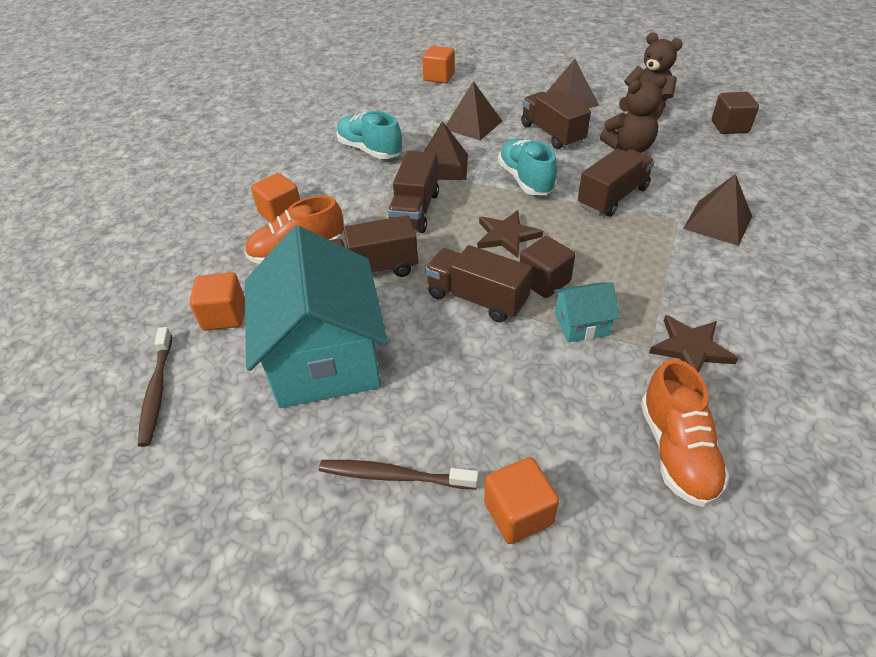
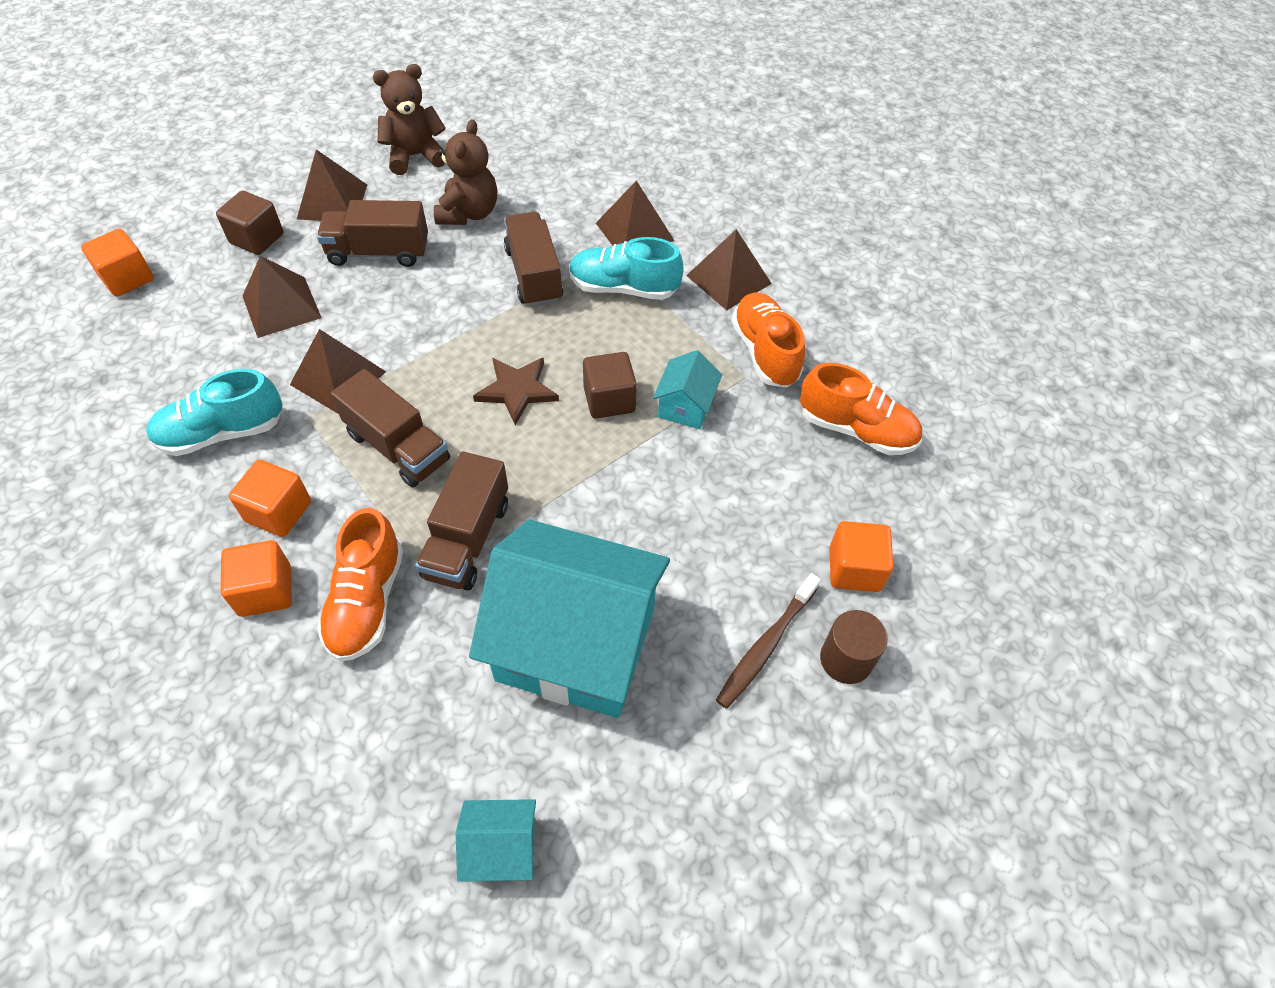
camera: 65 degrees left, 10 degrees up
(157, 391) = (501, 849): brown toothbrush -> turquoise house
(224, 316) = (422, 729): orange cube -> orange cube (278, 512)
(417, 545) = (846, 659): none -> brown cylinder
(477, 299) = (590, 466): brown truck -> none
(525, 180) = (439, 322): turquoise shoe -> turquoise shoe (623, 288)
(691, 348) = (765, 352): brown star -> orange shoe
(729, 127) = (510, 126): brown cube -> brown cube (257, 239)
(740, 292) = (728, 279): none -> brown pyramid

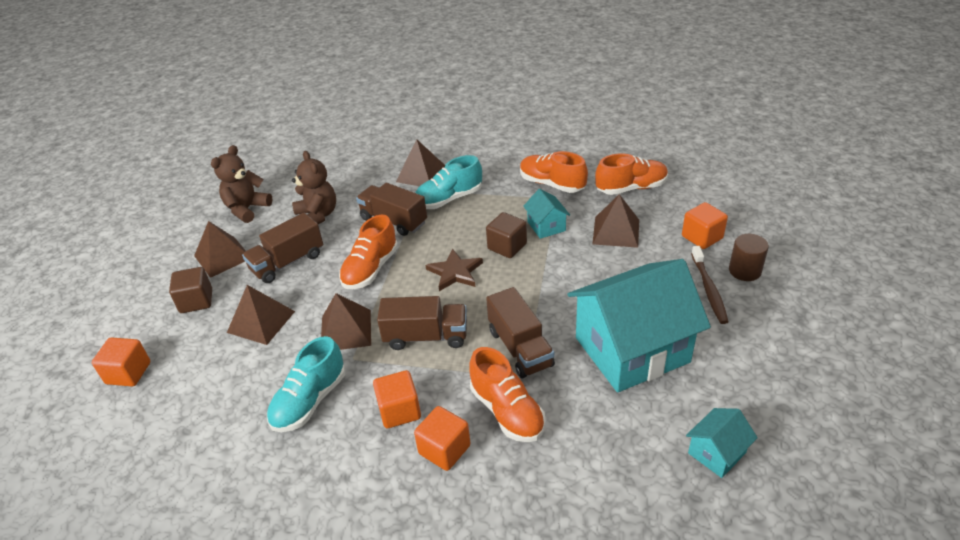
camera: 35 degrees left, 15 degrees down
(442, 321) = (371, 269): none -> orange shoe
(728, 279) = (495, 167): brown pyramid -> brown pyramid (616, 231)

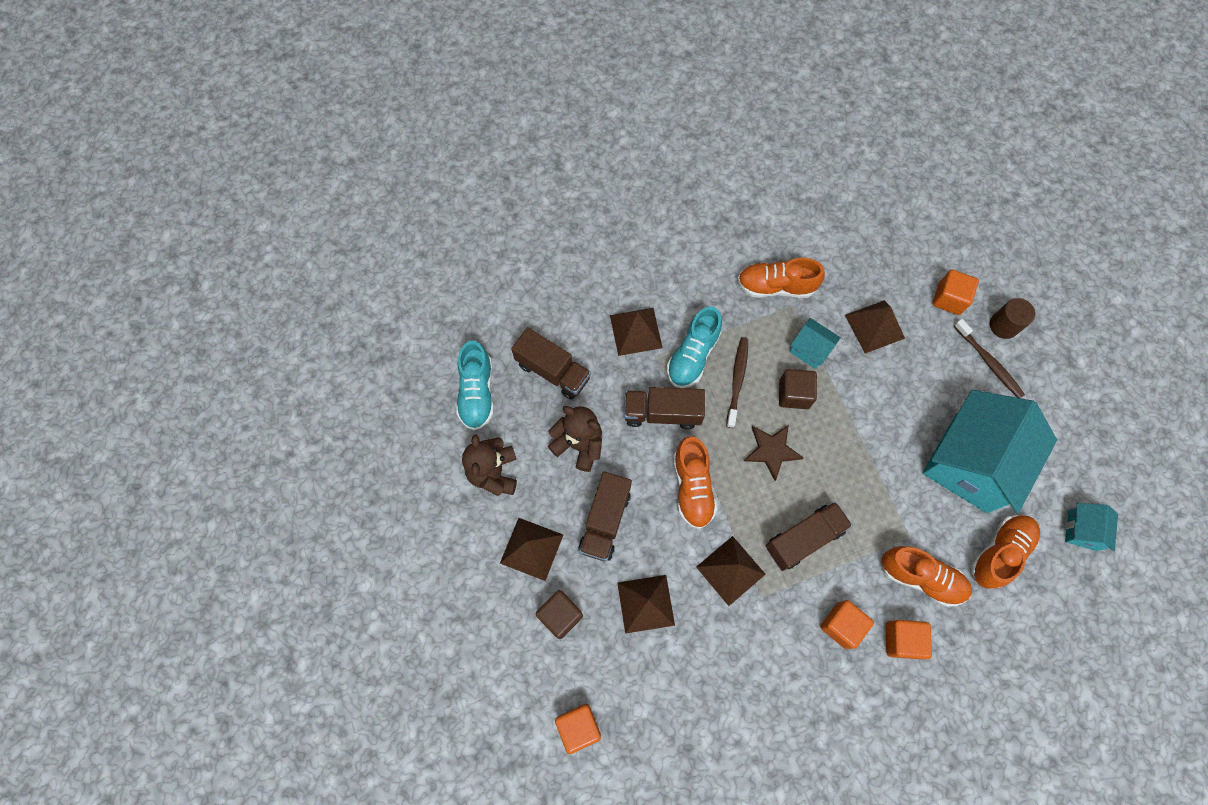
camera: 35 degrees left, 30 degrees up
(310, 401) = (763, 659): turquoise shoe -> turquoise shoe (477, 393)
(469, 223) = (737, 380): none -> brown toothbrush
(520, 348) = (887, 508): brown truck -> brown truck (553, 371)
(631, 188) = (851, 258): orange shoe -> orange shoe (999, 553)

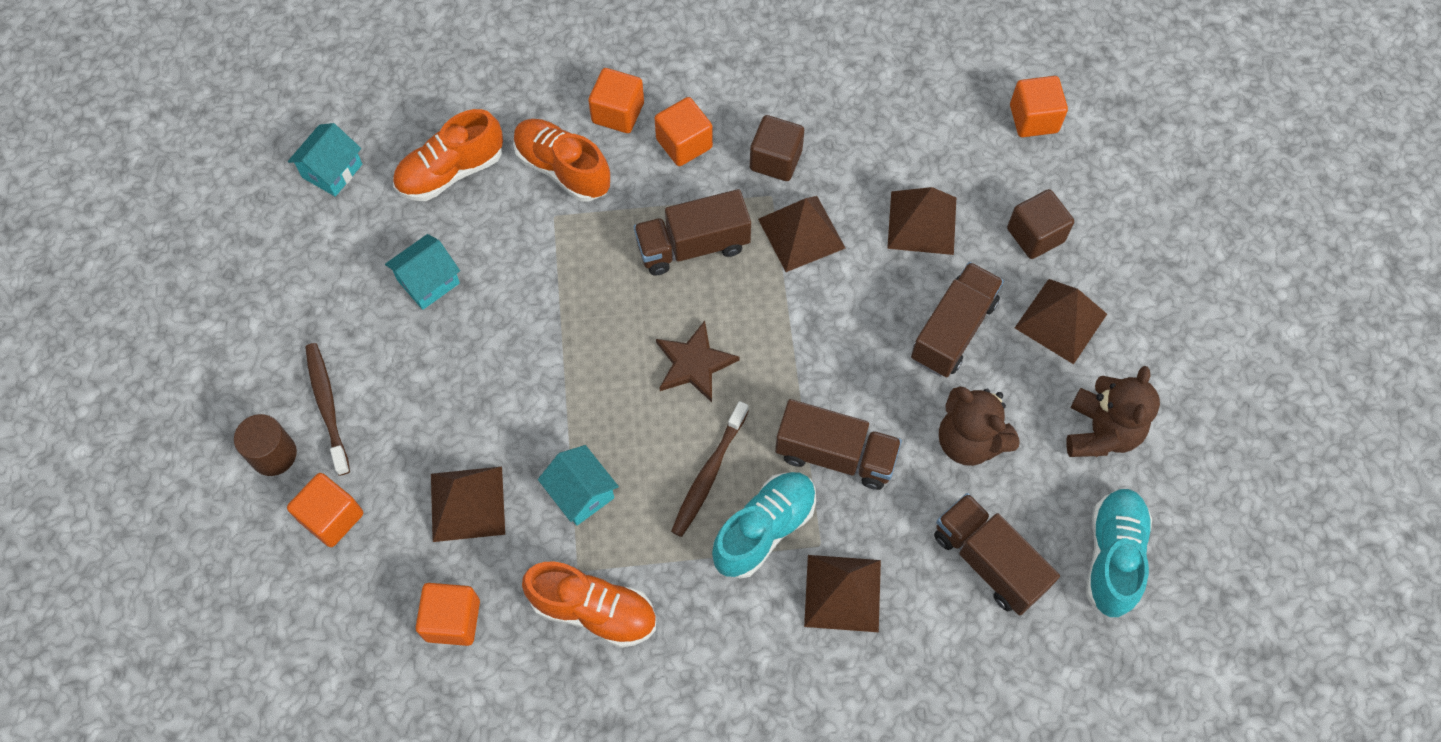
camera: 165 degrees left, 5 degrees down
(692, 487) = (821, 343): orange shoe -> none
(794, 394) = (632, 433): brown cube -> brown cube (775, 160)
(852, 262) = (452, 620): none -> orange cube
(970, 462) = (428, 281): turquoise house -> turquoise house, size x0.43

